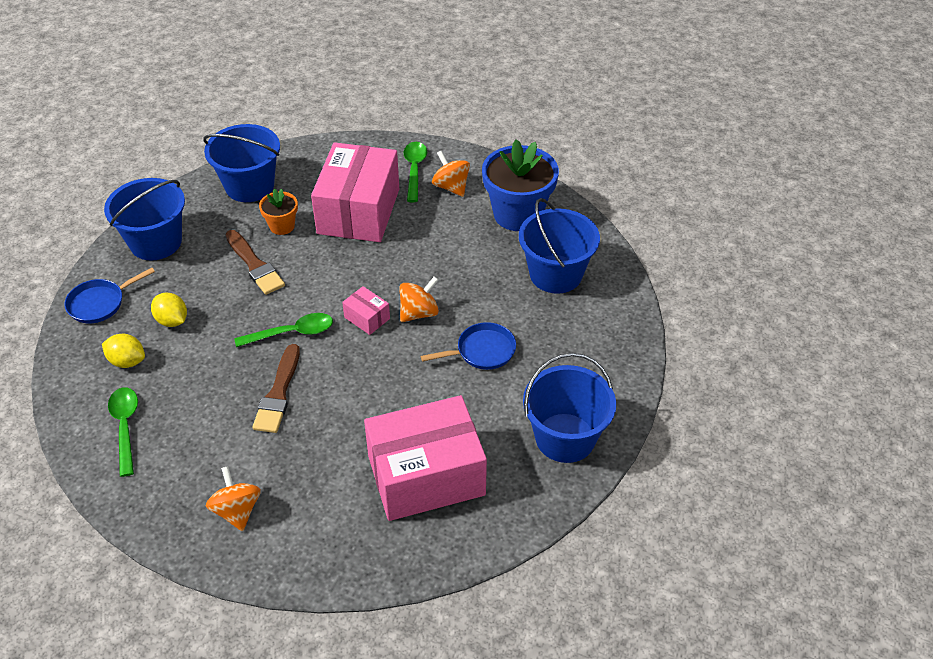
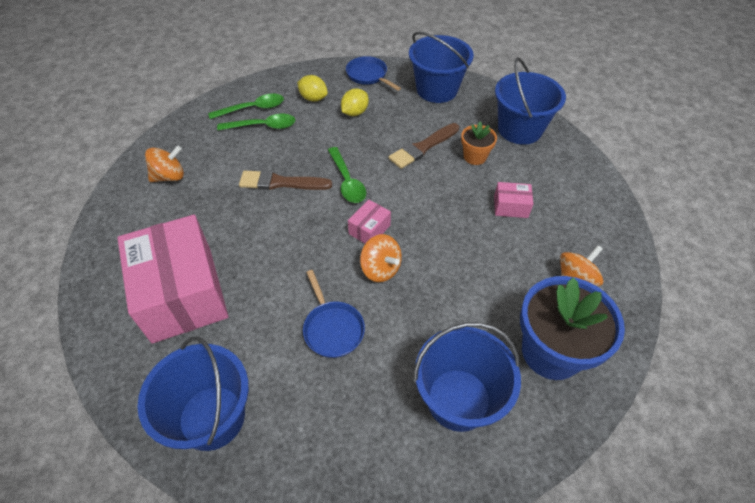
camera: 85 degrees right, 5 degrees up
(127, 361) = (313, 98): yellow lemon -> yellow lemon turned 75 degrees counterclockwise
(358, 211) = (510, 207): pink box -> pink box, size x0.41
(414, 170) = (589, 245): green spoon -> green spoon (263, 126)

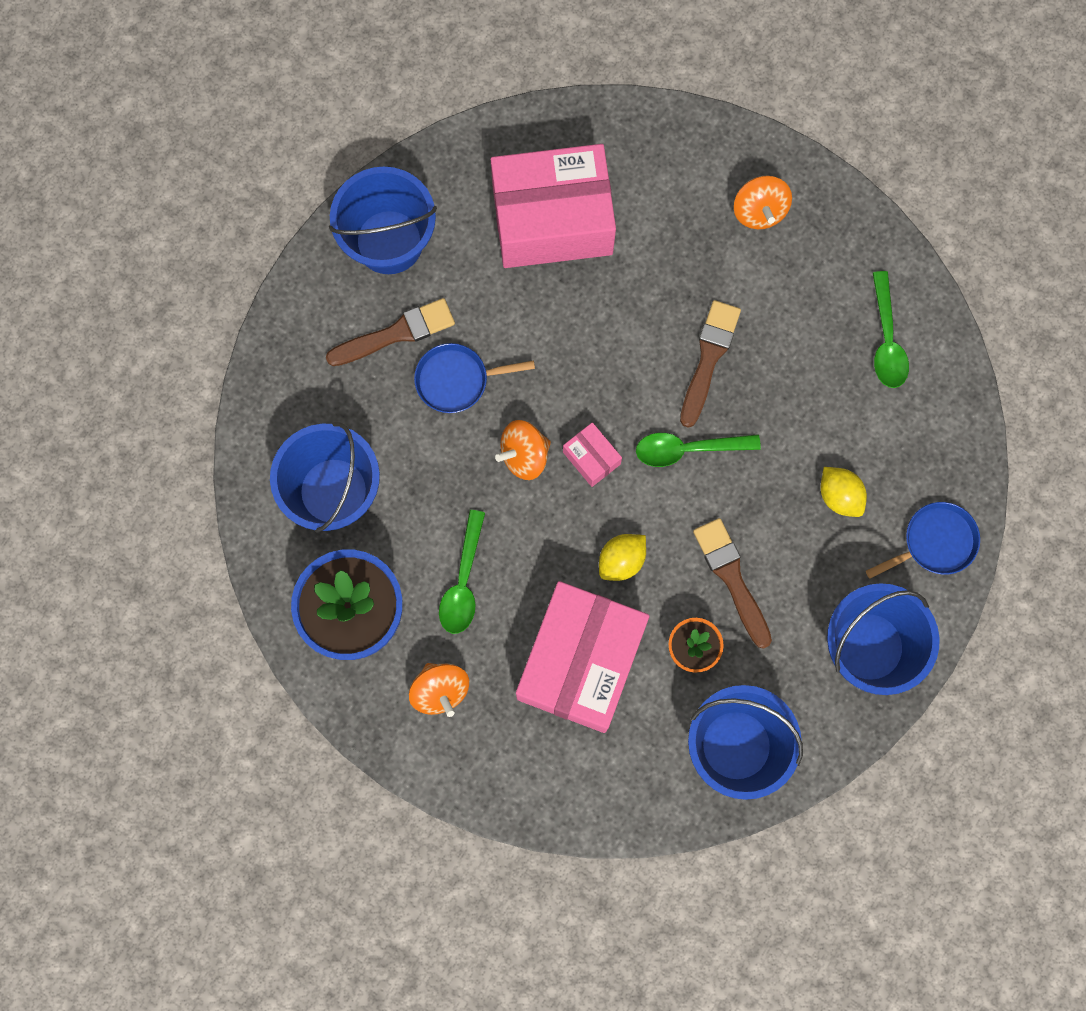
camera: 105 degrees right, 25 degrees up
(263, 126) = (839, 349): green spoon -> green spoon (463, 581)
(301, 386) = (396, 333): none -> brown brush
(313, 98) = (891, 438): yellow lemon -> yellow lemon (621, 560)
(510, 207) = (581, 661): pink box -> pink box, size x2.44

